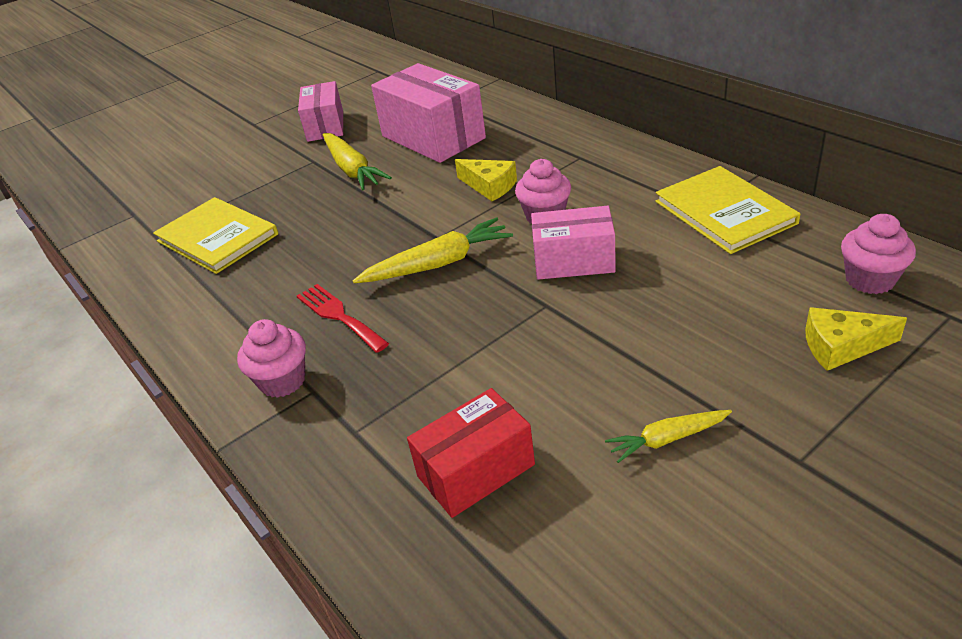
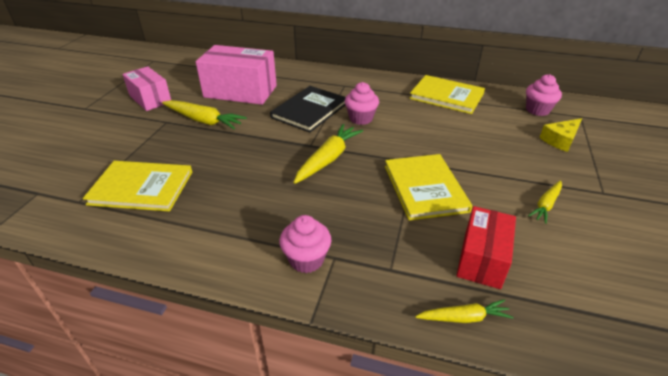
camera: 40 degrees left, 0 degrees up
(339, 316) = (298, 207): red fork -> none
(368, 526) = (463, 317): none -> yellow carrot
(489, 186) = (310, 110): yellow cheese -> black book
(515, 346) = (424, 188): none -> yellow book
(574, 261) = (403, 136): pink box -> none

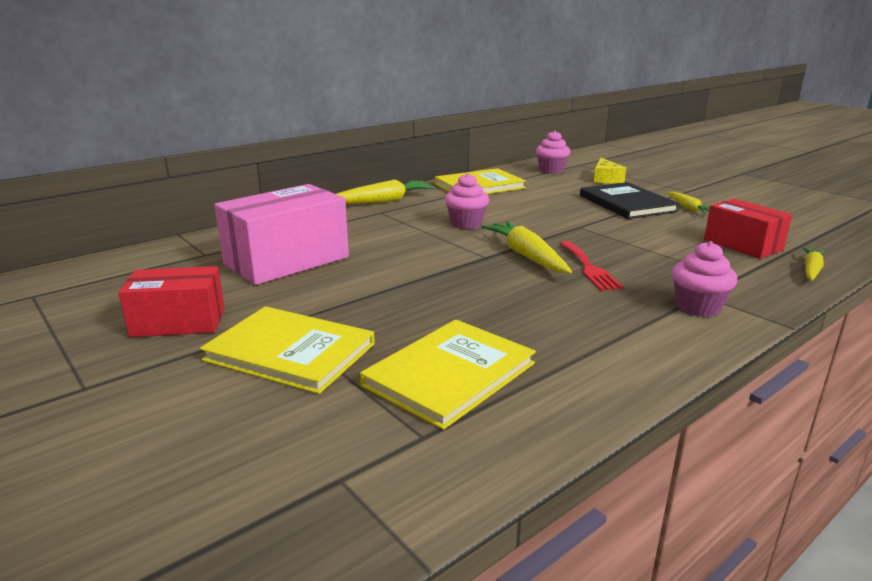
camera: 55 degrees left, 15 degrees down
(150, 99) = (178, 322): pink box -> red box
(203, 120) = (326, 298): yellow carrot -> yellow carrot (382, 201)
(310, 110) = (408, 239): black book -> black book (627, 203)
(333, 190) = (589, 268): none -> red fork
(424, 188) = (625, 234): yellow book -> yellow book (290, 352)

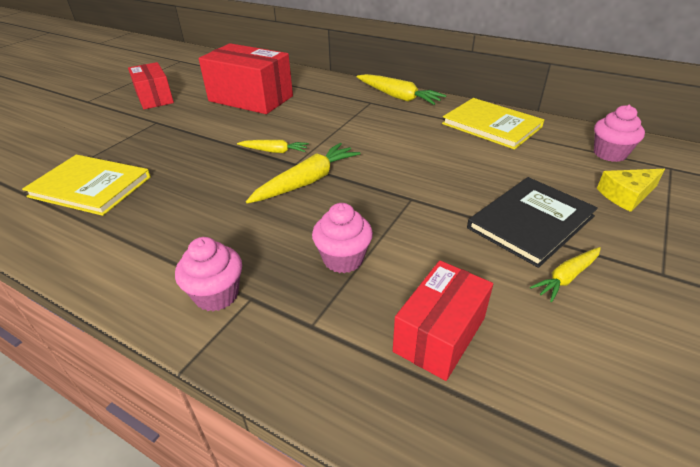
camera: 70 degrees right, 15 degrees up
(287, 261) = (250, 98): pink box -> red box
(290, 352) = (120, 134): yellow book -> none
(466, 224) = (370, 140): pink cupcake -> pink cupcake (343, 259)
(589, 268) = (293, 218): red fork -> none
(811, 270) = (374, 409): yellow carrot -> yellow carrot (274, 151)

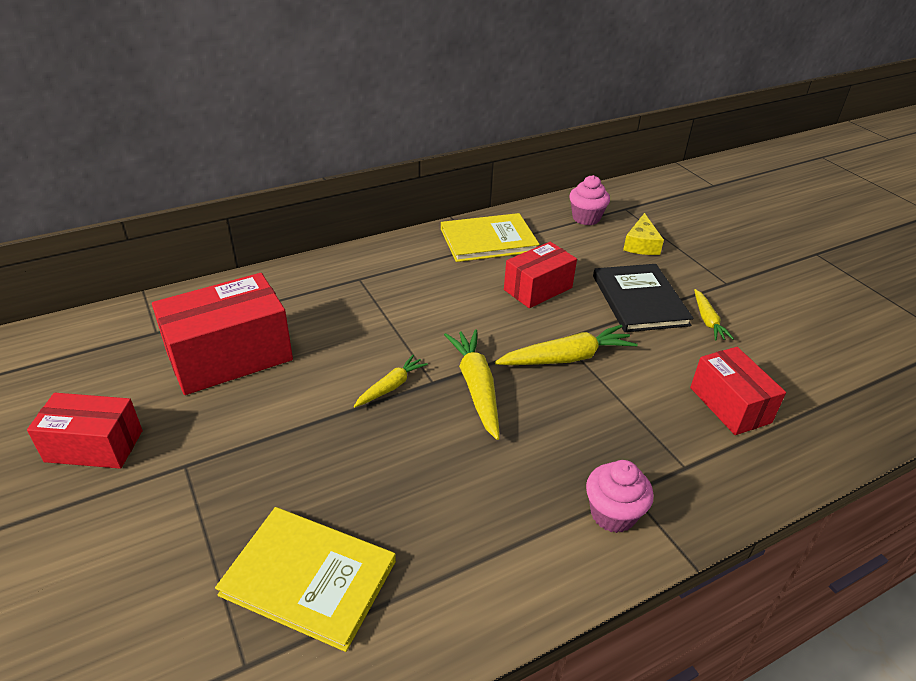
camera: 60 degrees left, 0 degrees up
(90, 187) = (308, 578): yellow book -> yellow book turned 60 degrees clockwise
(343, 259) = (616, 415): pink cupcake -> none
(398, 97) = (369, 257): yellow carrot -> yellow carrot (566, 358)
(463, 166) = (538, 289): none -> red box

